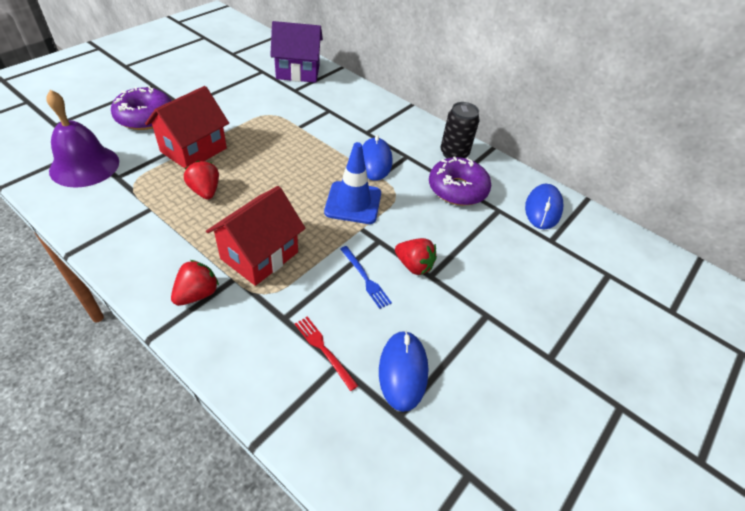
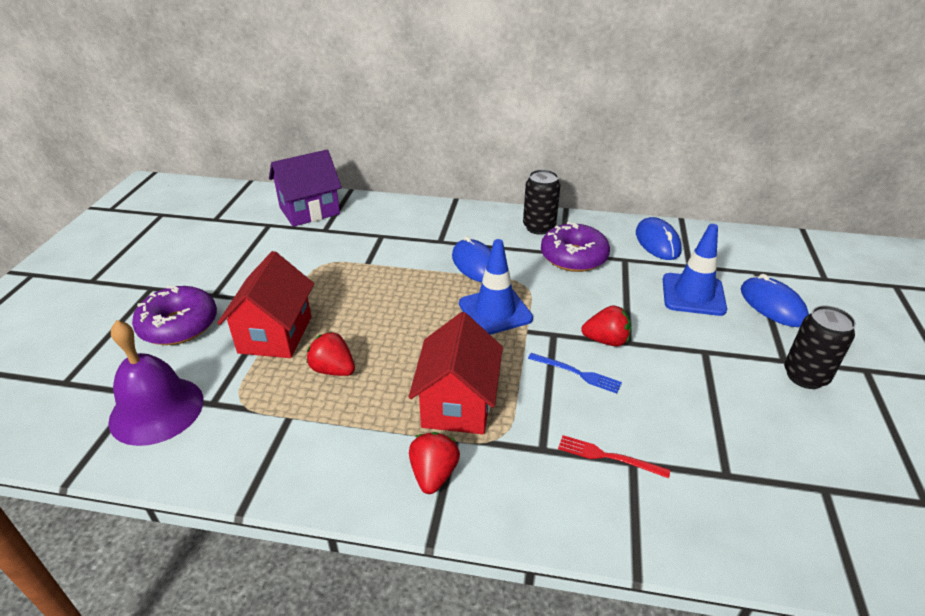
camera: 25 degrees left, 10 degrees down
(403, 371) = (691, 435): blue mouse -> blue mouse (772, 305)
(527, 265) = (693, 294): none -> blue traffic cone
(554, 381) = (805, 376): none -> black can

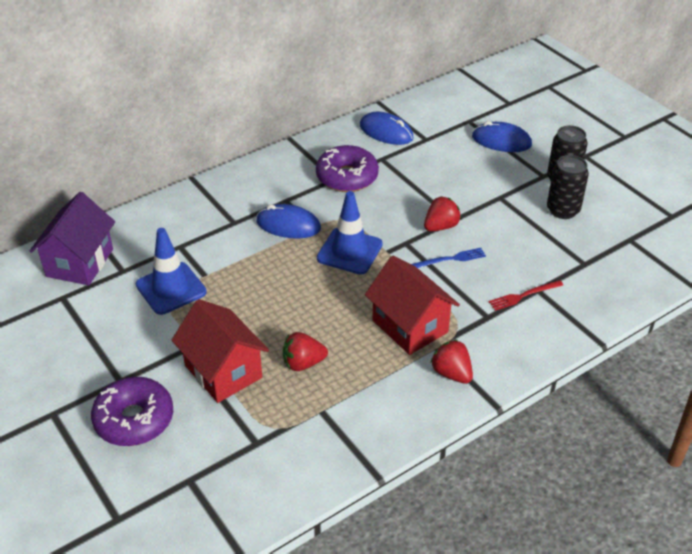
camera: 45 degrees left, 5 degrees up
(157, 410) = (225, 476): purple bell -> none
(539, 227) = (292, 166): black can -> black can (563, 210)
(693, 294) = (452, 161): blue traffic cone -> blue traffic cone (171, 288)

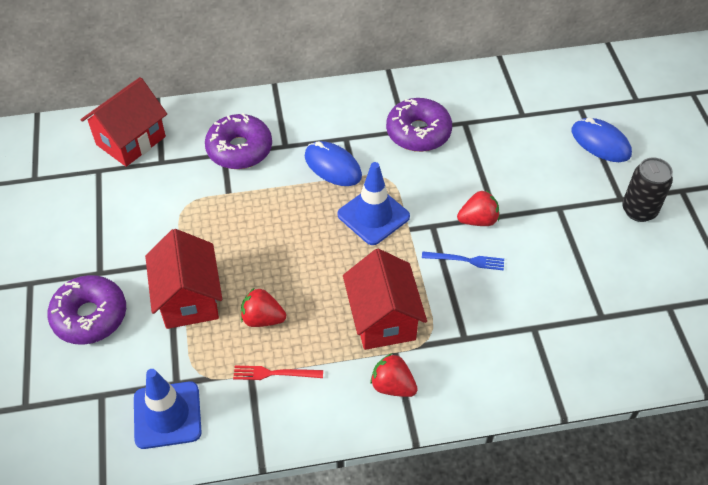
camera: 25 degrees right, 10 degrees up
(80, 263) = (131, 140): purple house -> red house
(171, 288) = (192, 196): blue traffic cone -> blue traffic cone (167, 415)
(192, 238) = (239, 149): none -> purple donut
(386, 132) = (487, 93): blue mouse -> none
(451, 373) = (392, 386): red strawberry -> red strawberry turned 45 degrees counterclockwise
(523, 296) = (515, 329): red fork -> red fork (274, 373)
(563, 210) = (617, 246): black can -> none

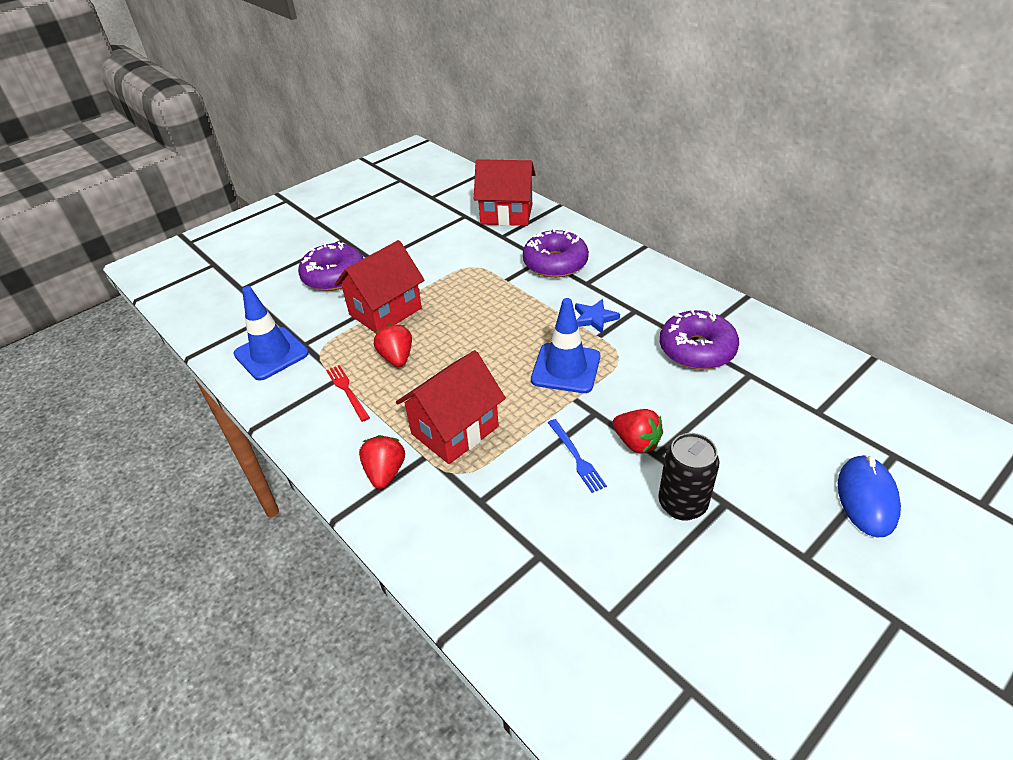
camera: 60 degrees right, 10 degrees down
(333, 166) = (594, 318): blue mouse -> blue star
(639, 210) = (808, 585): black can -> black can (682, 504)

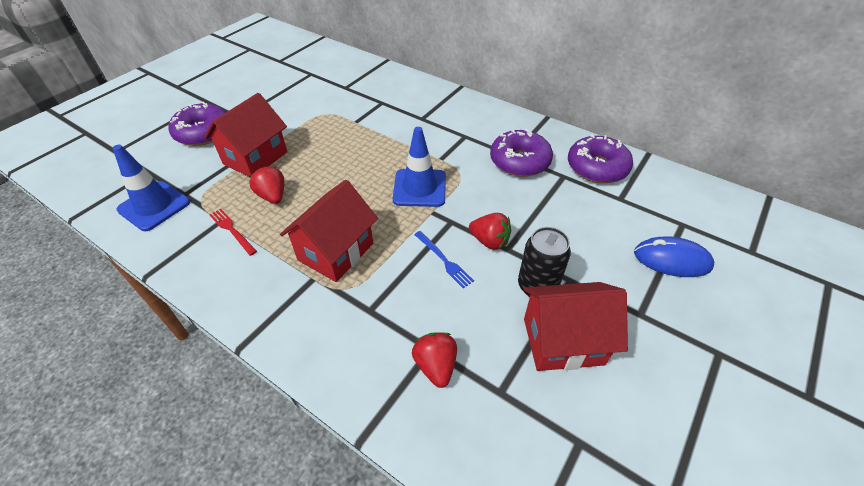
camera: 15 degrees left, 5 degrees up
(385, 473) = (279, 298): red strawberry -> red strawberry (436, 366)
(506, 214) = (345, 70): red house -> red house (563, 341)
(555, 263) = (393, 105): purple donut -> purple donut (597, 167)
(594, 318) = (434, 145): blue star -> none
(866, 498) = (672, 260): blue mouse -> blue mouse turned 75 degrees counterclockwise

